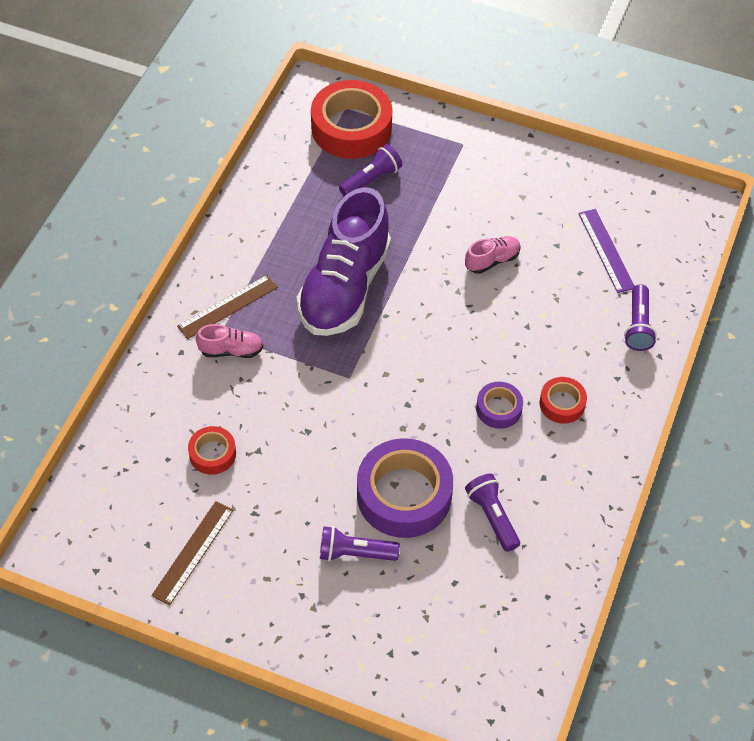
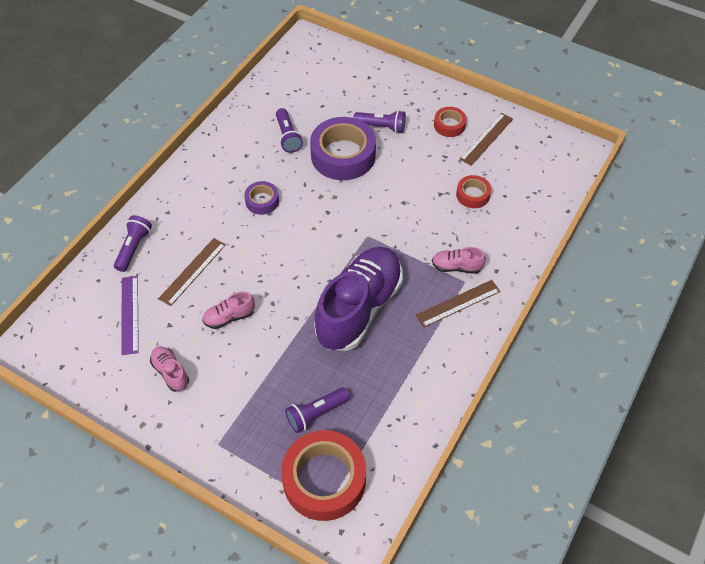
camera: 170 degrees left, 0 degrees up
(535, 199) = (170, 372): none -> pink shoe
(554, 306) = (192, 271): none -> brown ruler
(562, 404) = (215, 199): red tape -> red tape (449, 125)

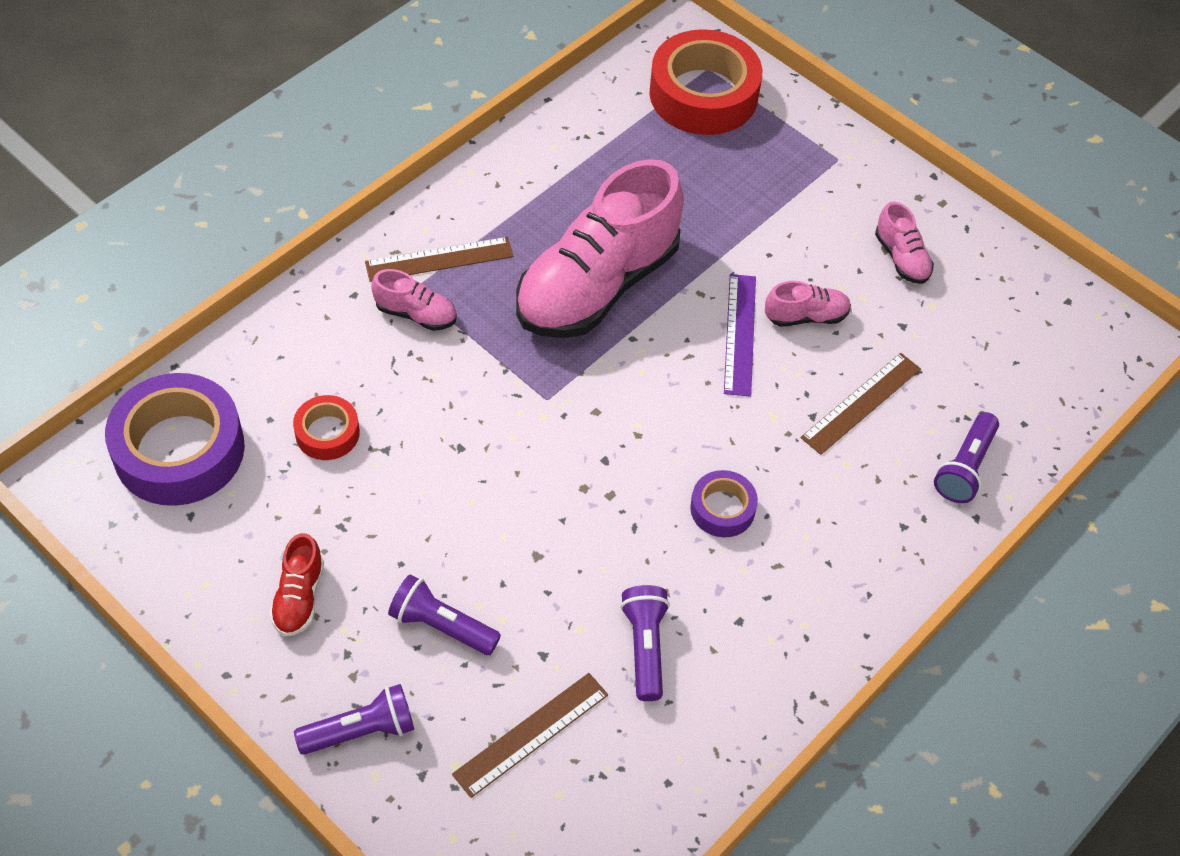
camera: 170 degrees left, 0 degrees up
(130, 314) = (967, 354): purple ruler -> purple ruler (740, 334)
(316, 413) = (698, 165): purple flashlight -> purple flashlight (361, 731)
(343, 155) = (542, 574): purple tape -> purple tape (179, 450)
(359, 308) = (597, 286): purple shoe -> pink shoe
(449, 125) = (299, 597): red tape -> red shoe
(486, 139) = (240, 546): brown ruler -> brown ruler (531, 734)

